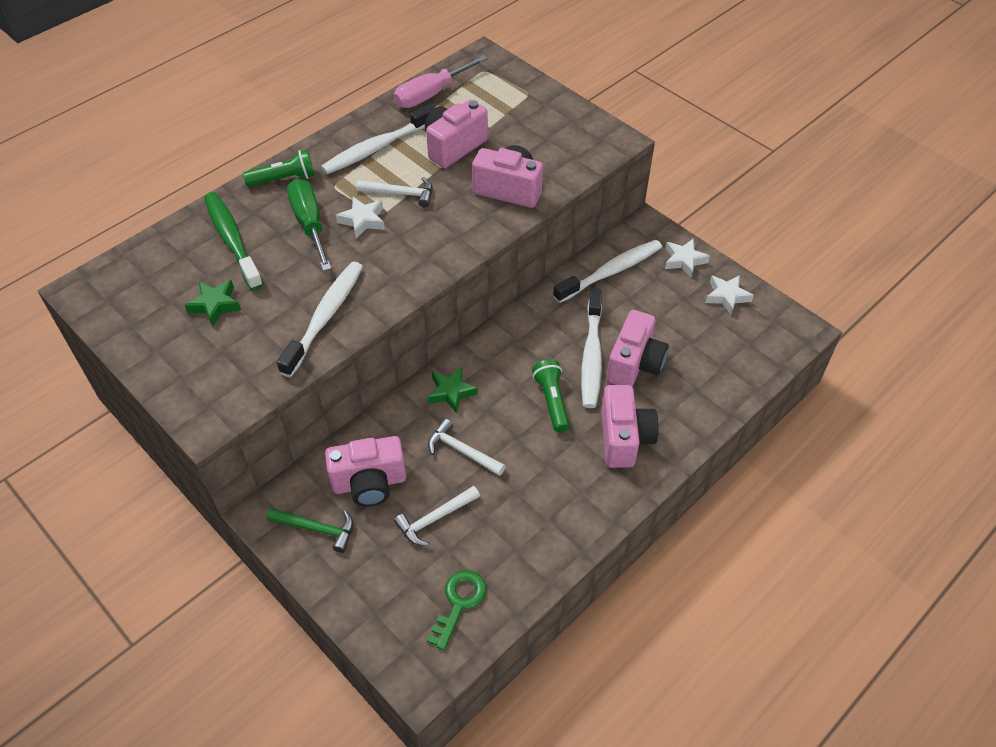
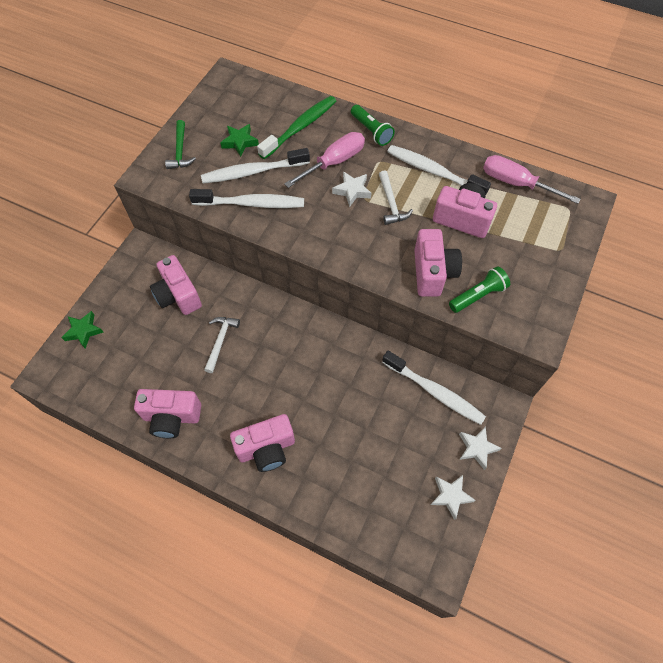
camera: 70 degrees right, 10 degrees up
(310, 224) = (334, 162): green screwdriver -> pink screwdriver
(317, 529) = (136, 280): green hammer -> green hammer (180, 151)
(435, 519) = (161, 343): white hammer -> none
(451, 392) = (268, 317): green star -> green star (83, 331)
(459, 602) = (102, 379): green key -> none
(552, 401) = (284, 386): green flashlight -> green flashlight (478, 295)
(591, 355) = (339, 402): white toothbrush -> white toothbrush (253, 172)
(635, 364) = (343, 437): pink camera -> pink camera (172, 417)

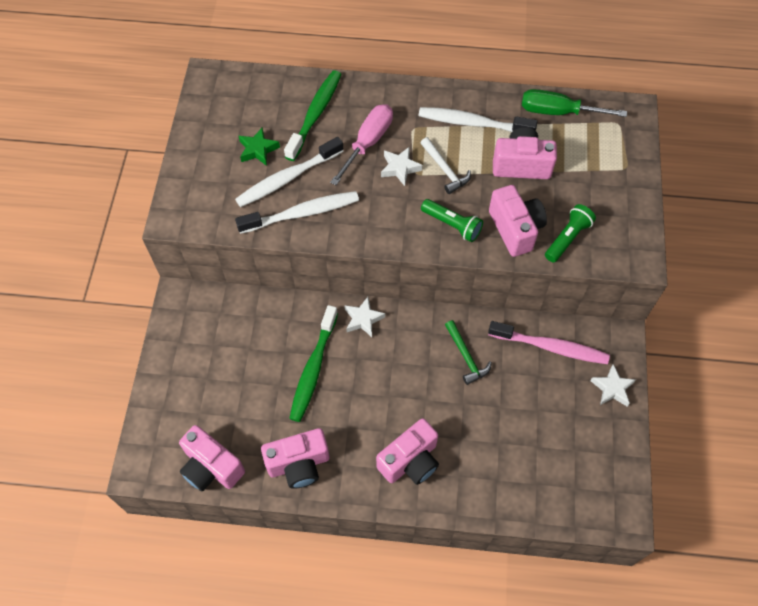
camera: 20 degrees left, 0 degrees up
(83, 331) = (159, 407): green star -> none
(178, 295) = (245, 335): pink camera -> pink camera (211, 467)
(180, 151) = (197, 178): green hammer -> green hammer (466, 356)
(220, 341) = (313, 369): white hammer -> green toothbrush
(371, 131) = (391, 97): green flashlight -> green flashlight (452, 225)
(435, 392) = (551, 347): white toothbrush -> pink toothbrush
(450, 496) = (606, 442): white star -> white star (363, 319)
(516, 183) = (558, 112): pink screwdriver -> green screwdriver

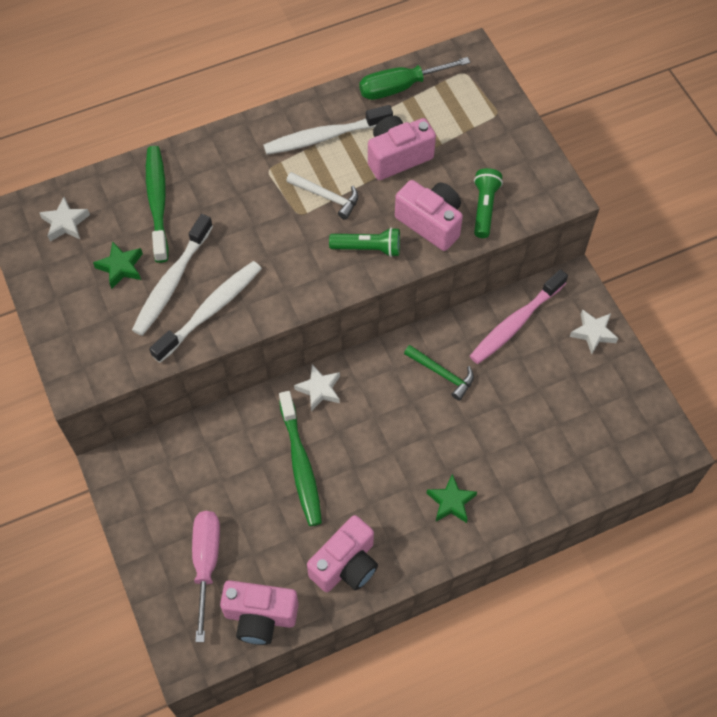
camera: 30 degrees left, 0 degrees up
(368, 143) = (232, 206): pink screwdriver -> pink screwdriver (206, 563)
(400, 168) = (281, 216): white star -> white star (65, 223)
(410, 461) = (451, 502): pink camera -> green star
(551, 347) = (515, 323): pink toothbrush -> pink toothbrush turned 150 degrees clockwise

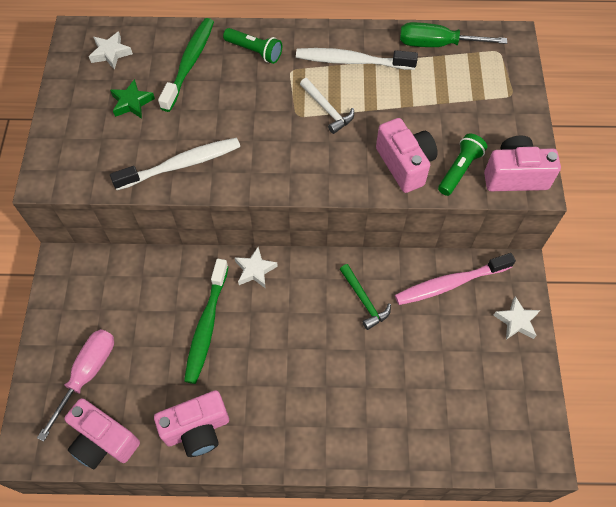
camera: 25 degrees right, 0 degrees up
(172, 282) = (164, 130): white toothbrush -> none
(368, 248) = (339, 165): green flashlight -> green flashlight (254, 51)
(397, 157) = (405, 99): pink camera -> pink camera (515, 176)
(451, 502) = (315, 415): green star -> none

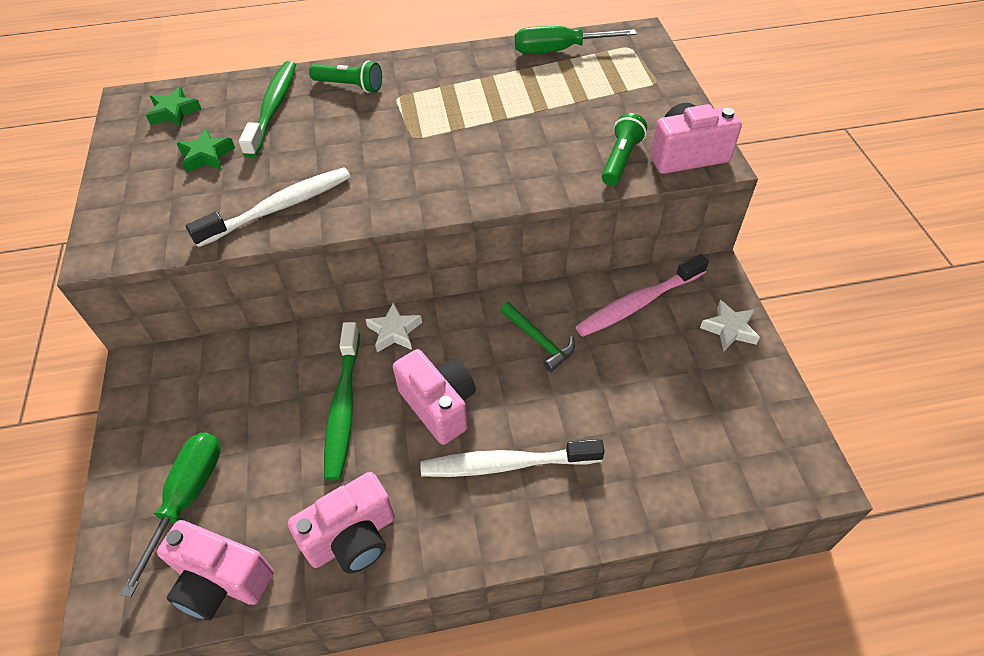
camera: 10 degrees left, 10 degrees down
(87, 374) = (187, 498): pink screwdriver -> green screwdriver
(111, 53) = (174, 112): white star -> green star
(327, 109) = (448, 127): white hammer -> none
(351, 61) = (466, 79): white toothbrush -> white toothbrush (506, 464)
(405, 164) = (555, 164): pink camera -> pink camera (439, 406)

